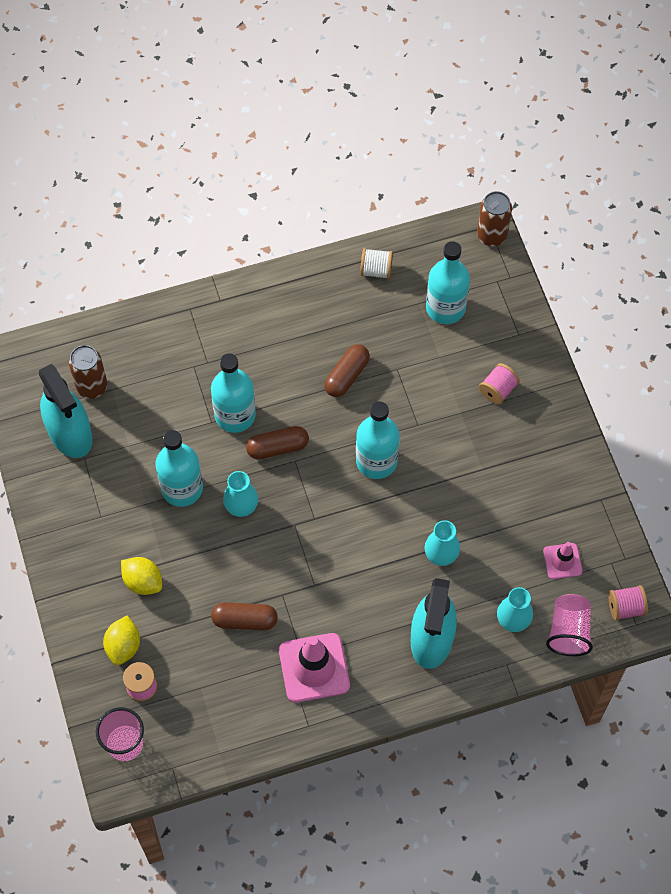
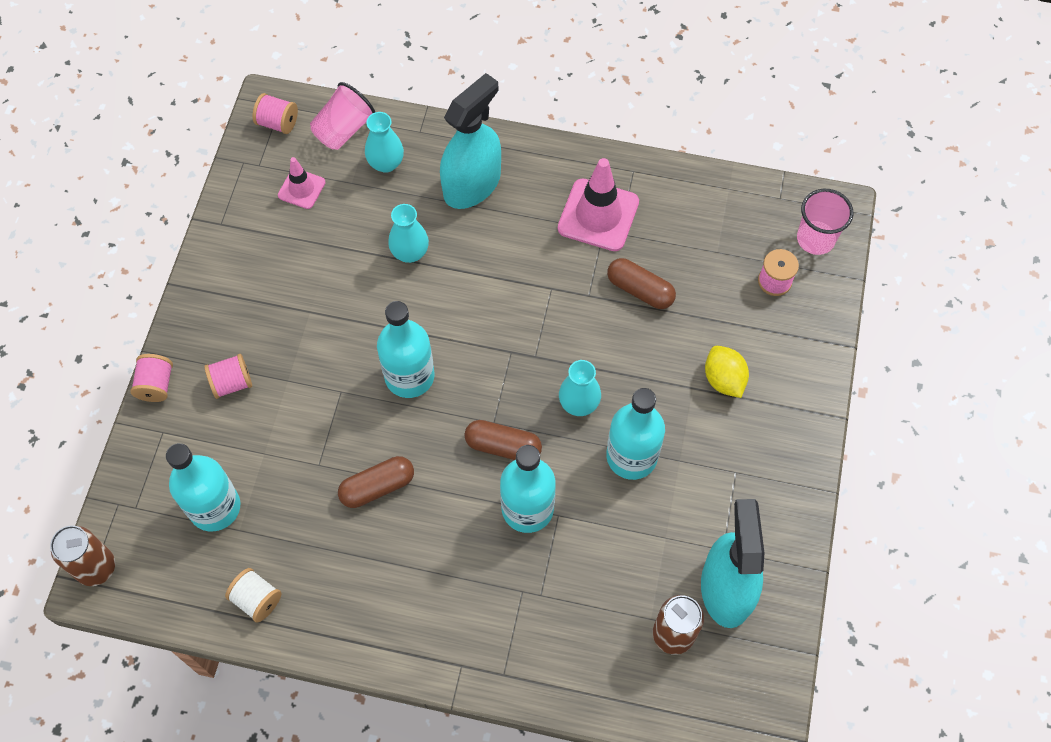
camera: 150 degrees left, 0 degrees up
(123, 646) = (775, 327): yellow lemon -> none
(548, 361) = (156, 385): none -> pink spool

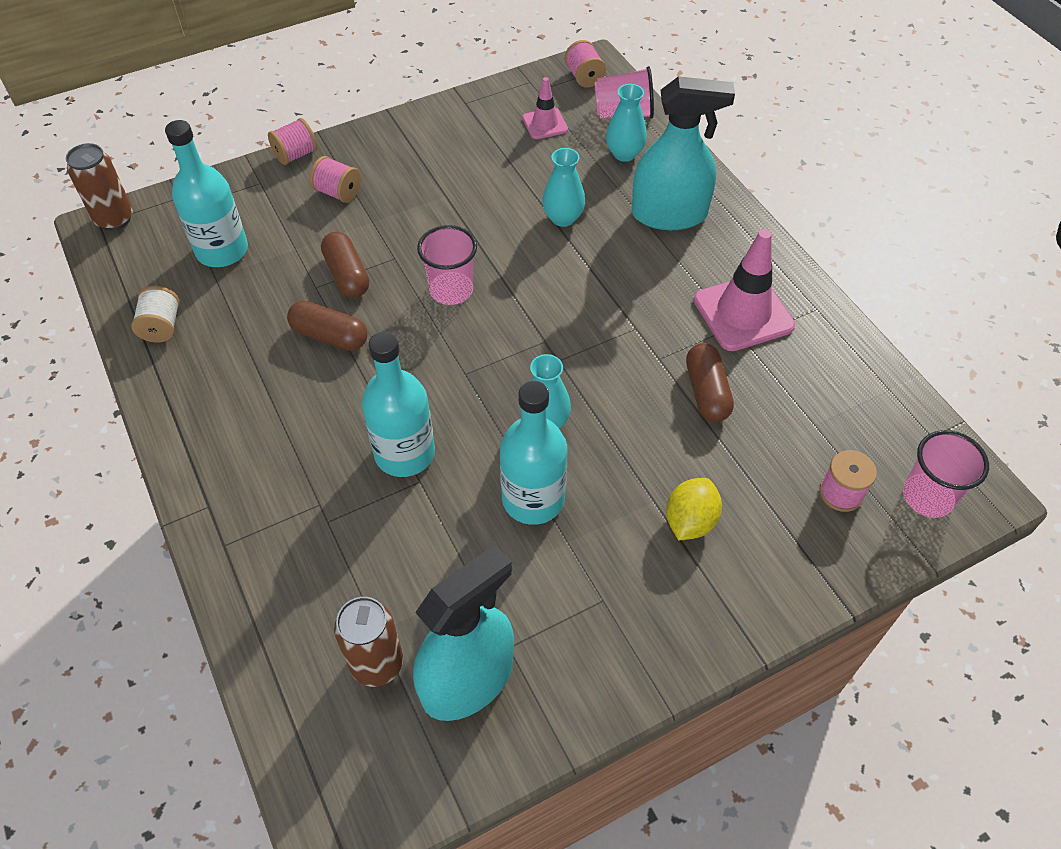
camera: 50 degrees right, 10 degrees down
(409, 376) = (451, 290): turquoise bottle -> pink cup
(503, 446) = (448, 395): brown capsule -> brown capsule (347, 275)

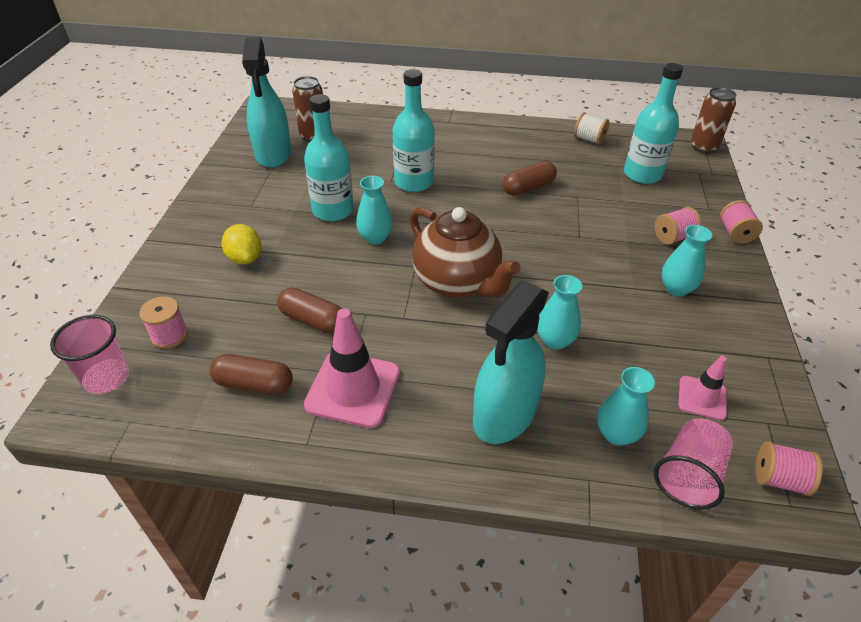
camera: 125 degrees right, 10 degrees down
(347, 275) = (578, 212): brown capsule -> brown capsule (254, 384)
(422, 169) = (676, 289): none -> turquoise vase
(451, 290) = (524, 248): pink cup -> none
(551, 315) = (457, 282): none -> brown teapot

